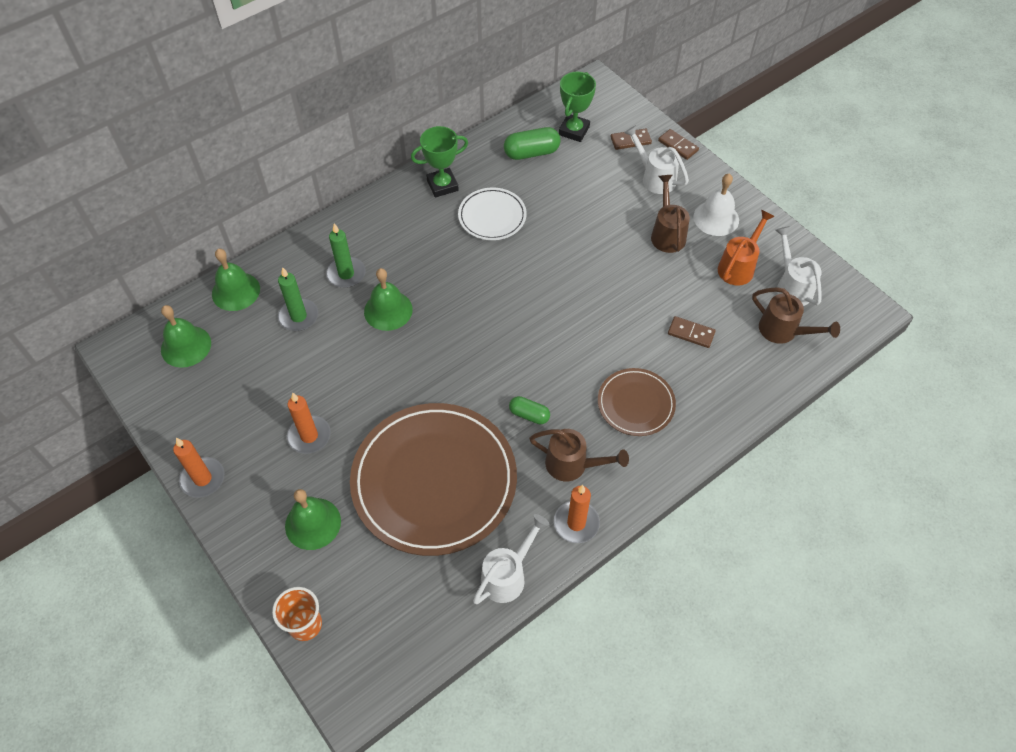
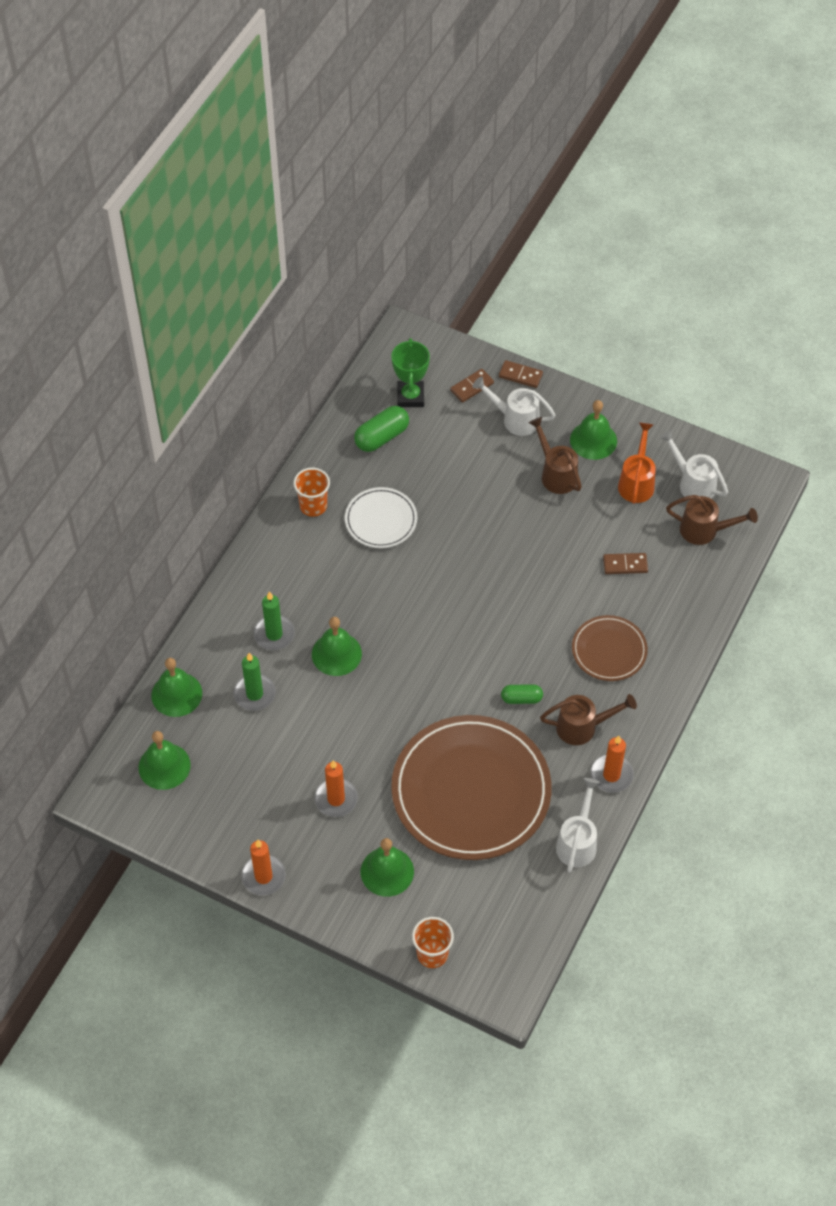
camera: 25 degrees left, 0 degrees up
(442, 185) = (313, 506): green trophy -> orange cup
(716, 218) = (593, 440): white bell -> green bell

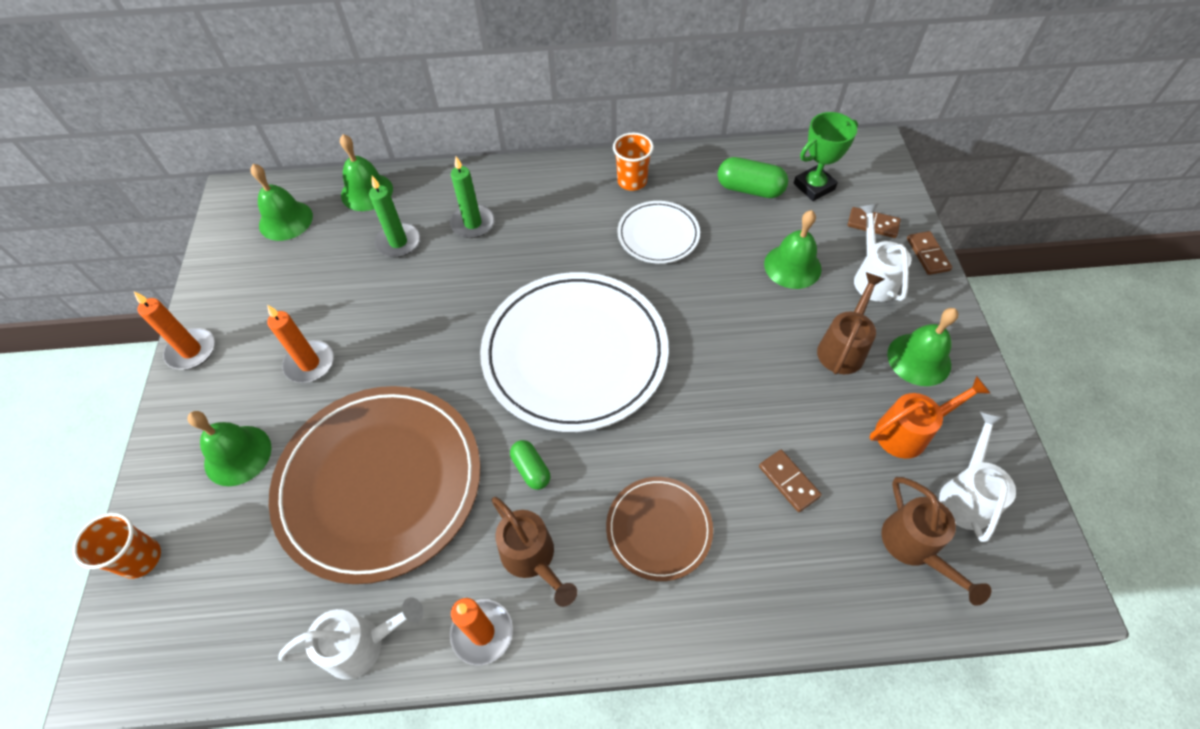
camera: 60 degrees right, 0 degrees up
(336, 654) = (481, 278): green bell -> green bell (792, 266)
(449, 628) = (575, 353): none -> white plate

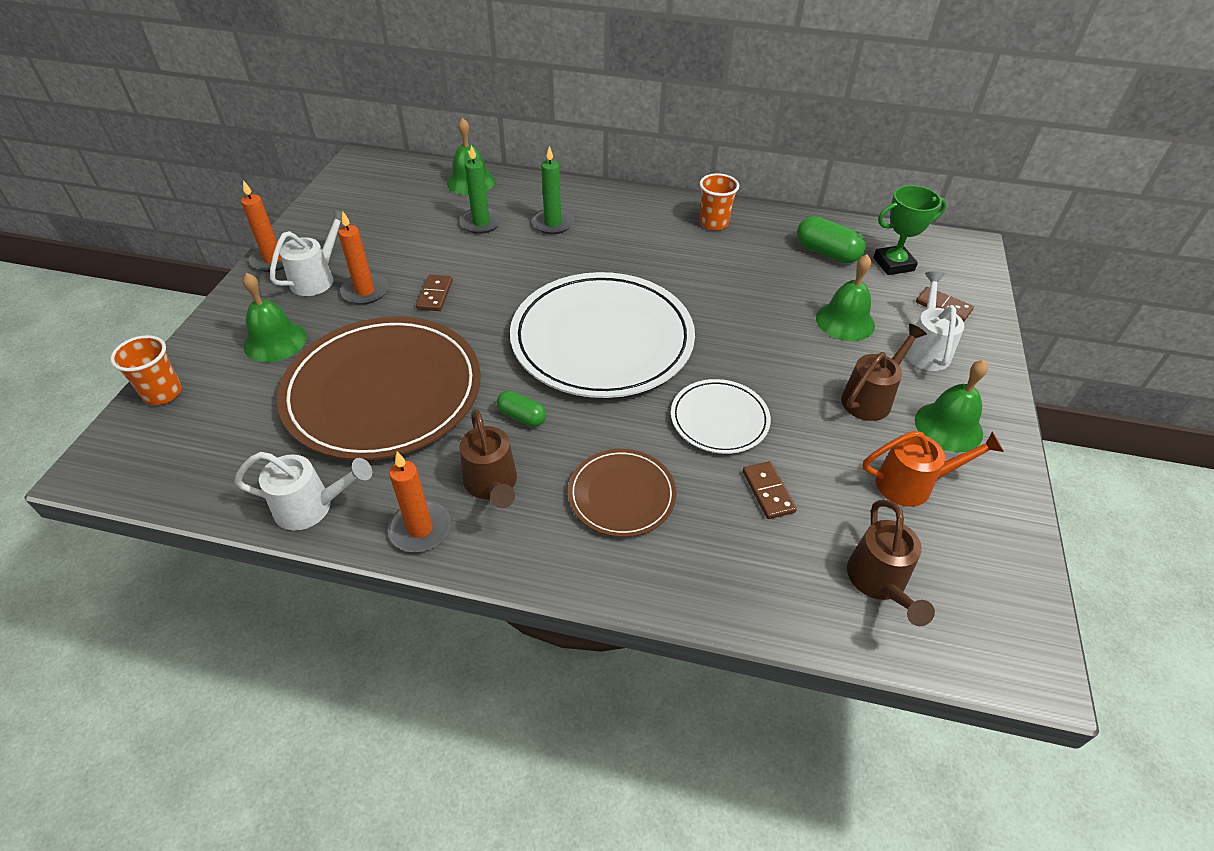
camera: 15 degrees right, 10 degrees down
(285, 220) = (393, 187): green bell -> none
(531, 469) = (522, 417): green capsule -> green capsule turned 45 degrees counterclockwise
(658, 235) = (721, 268): white plate -> white plate (719, 419)
(927, 254) = (992, 343): brown domino -> brown domino (435, 295)
(966, 495) = (955, 553): white watering can -> white watering can (317, 278)

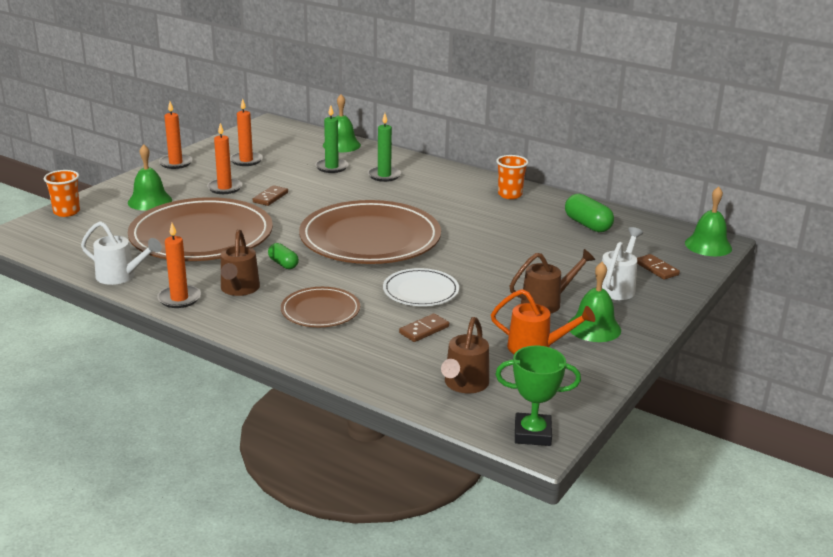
camera: 20 degrees right, 20 degrees down
(317, 278) = (197, 176): white watering can -> none
(366, 234) = (246, 160): none -> orange candle
(602, 339) = (370, 238): white plate -> brown plate
(768, 492) = (424, 330): brown domino -> brown domino turned 45 degrees clockwise
(845, 321) = (565, 262): green bell -> green bell (708, 245)
(893, 264) = (638, 240): green trophy -> green trophy (532, 434)

